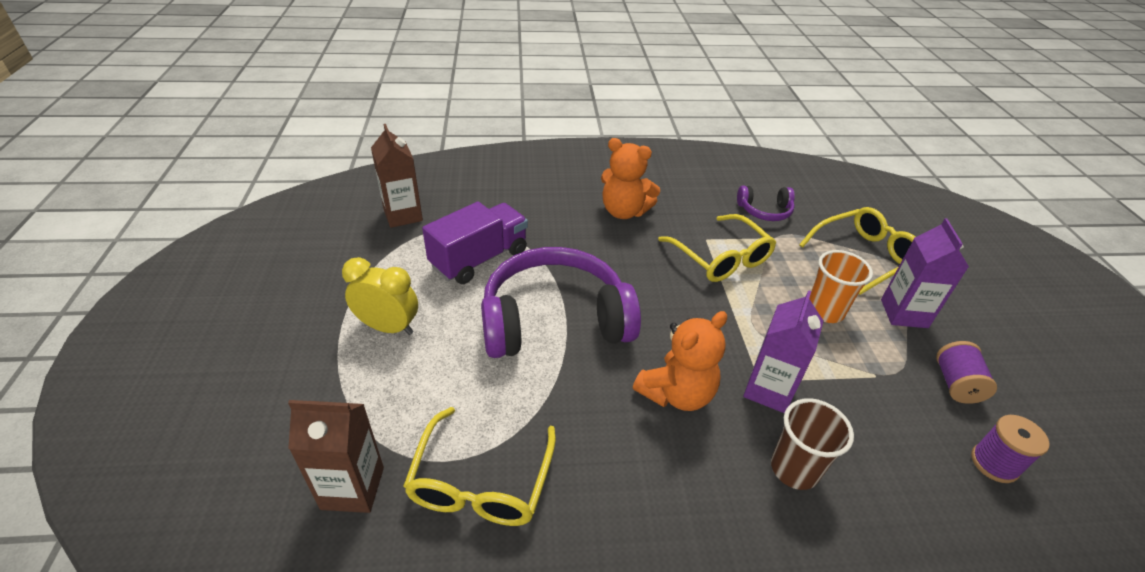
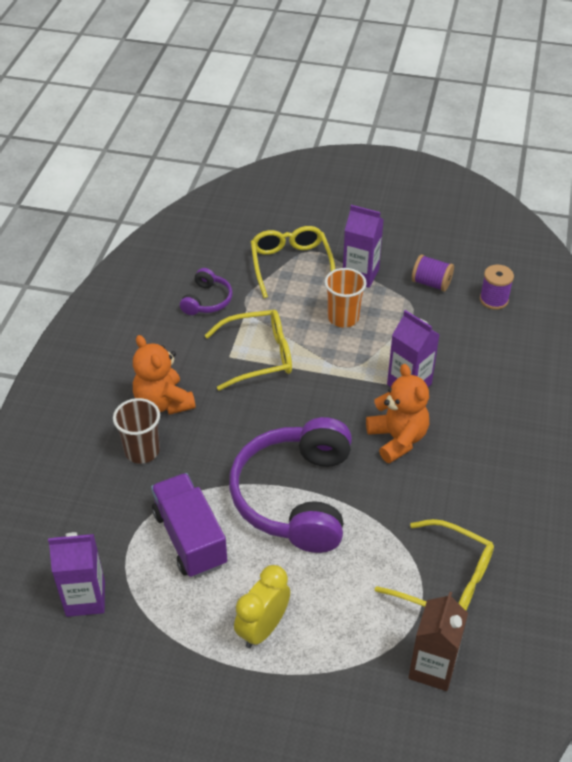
camera: 70 degrees left, 5 degrees up
(403, 215) = (85, 598): brown carton -> purple carton
(624, 211) = (163, 403): orange teddy bear -> orange teddy bear turned 105 degrees clockwise
(794, 469) = (476, 398): brown cup -> brown cup (142, 451)

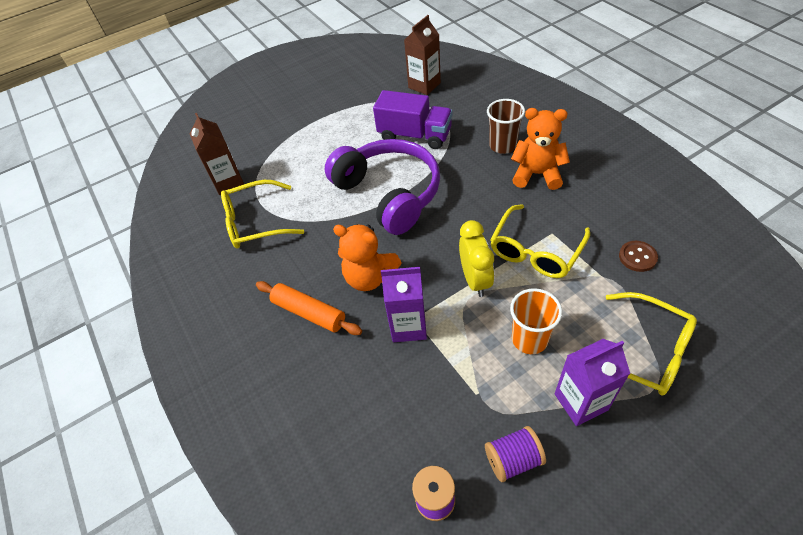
camera: 140 degrees right, 5 degrees up
(85, 598) = (424, 85): purple carton -> brown carton
(207, 300) = (637, 257): purple headphones -> brown button
(262, 628) = (330, 134): yellow clock -> yellow clock (475, 280)
(472, 452) = (309, 313): none -> orange rolling pin

